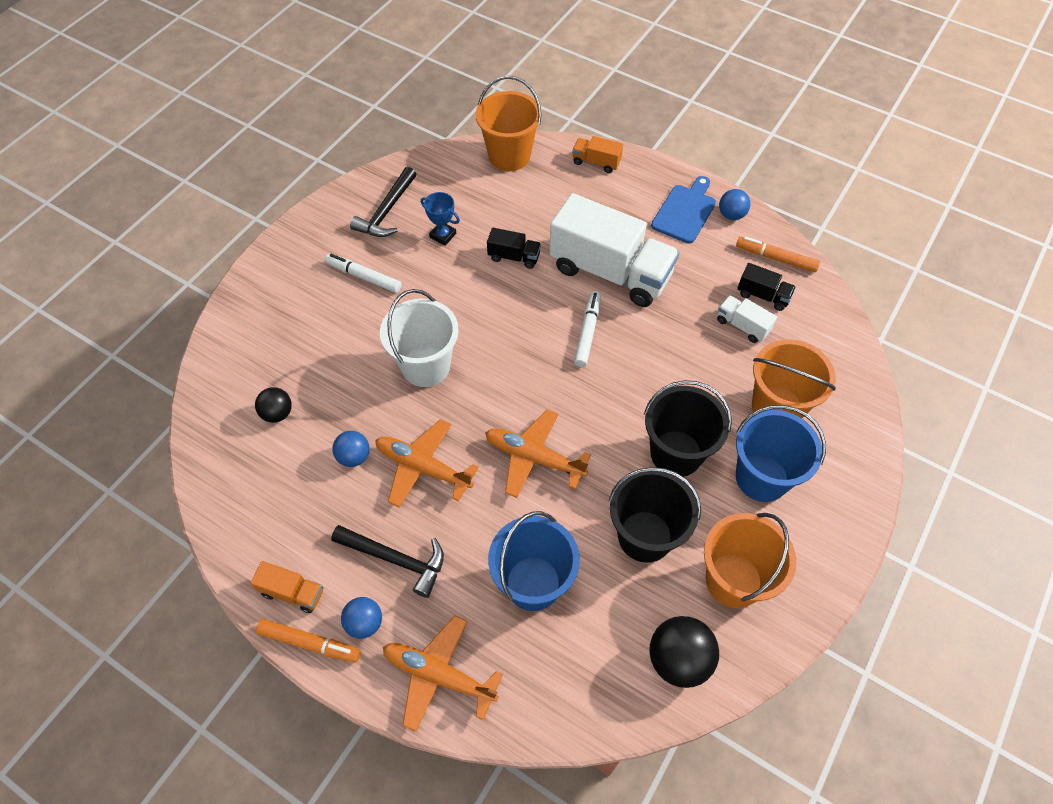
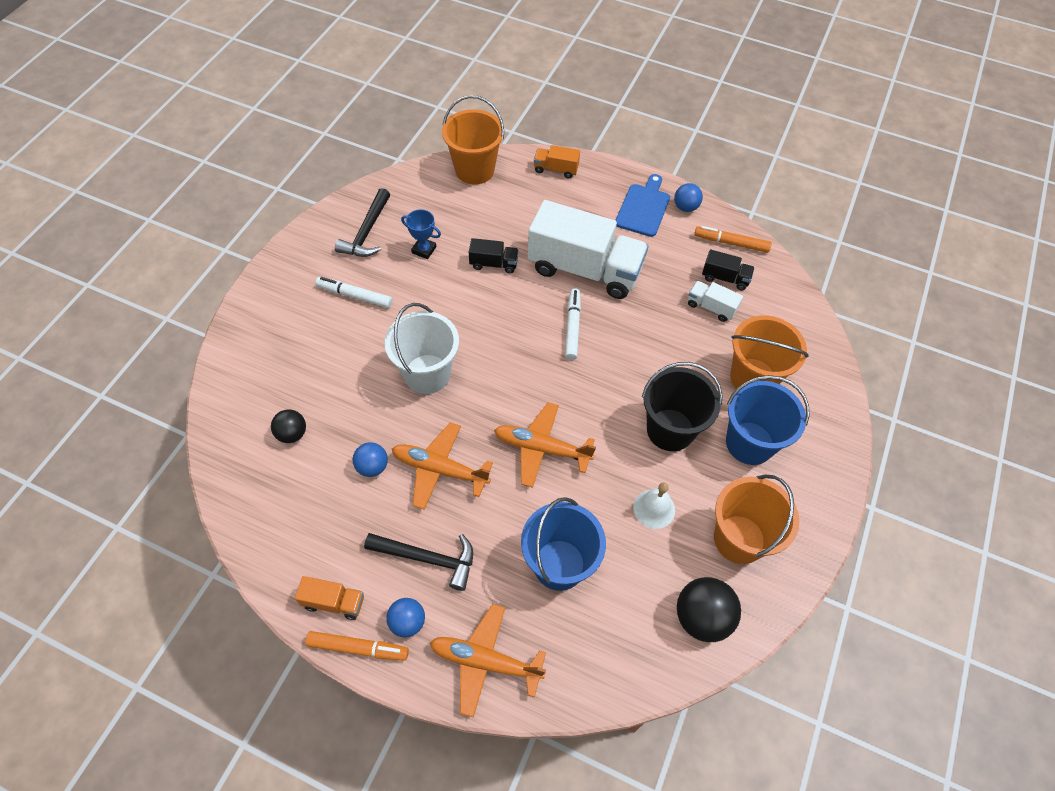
camera: 10 degrees left, 0 degrees up
(645, 536) = (654, 509): black bucket -> white bell

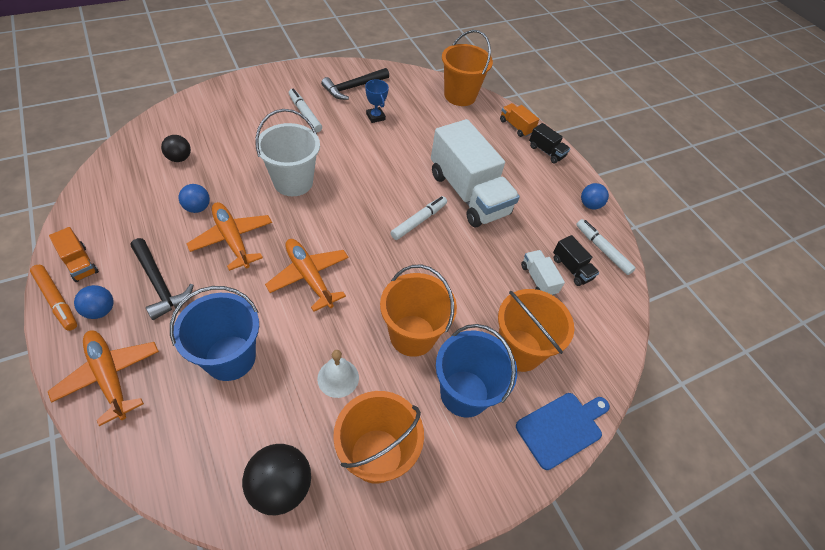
camera: 35 degrees right, 5 degrees down
(493, 264) = (410, 151): black truck -> black truck (546, 151)
(643, 208) = (555, 185): blue cutting board -> blue cutting board (561, 428)
(670, 430) = (412, 335): black bucket -> orange bucket
(731, 243) = (602, 250): orange marker -> white marker

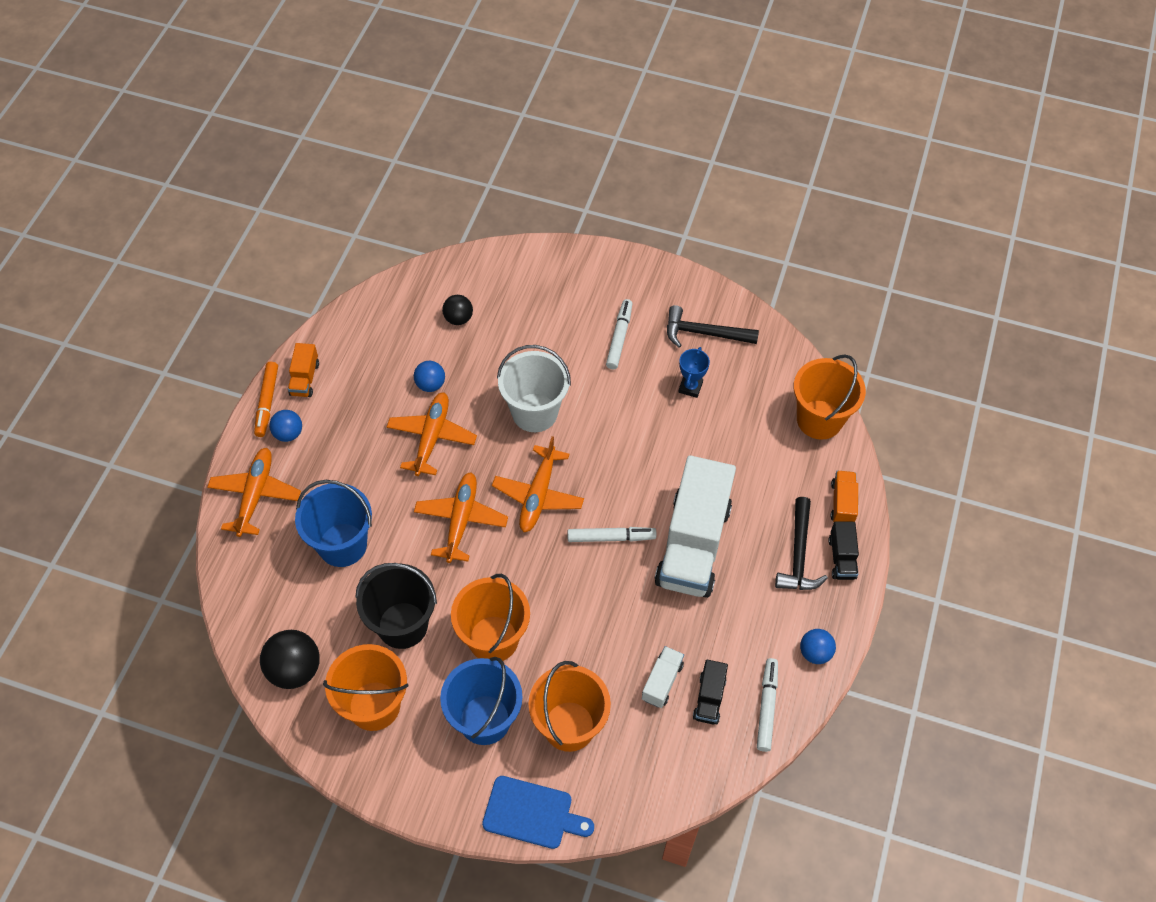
camera: 50 degrees right, 5 degrees up
(160, 284) = (345, 440): black hammer -> black hammer (799, 555)
(338, 378) = (402, 625): white bell -> black bucket
(347, 227) = (538, 495): none -> orange plane

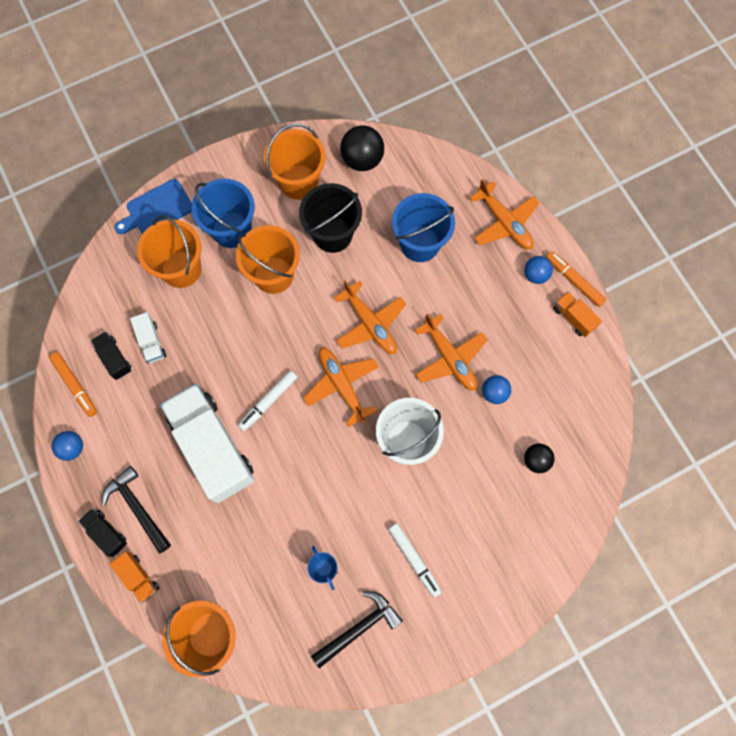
camera: 135 degrees right, 15 degrees up
(766, 707) = (75, 385): white marker -> orange marker

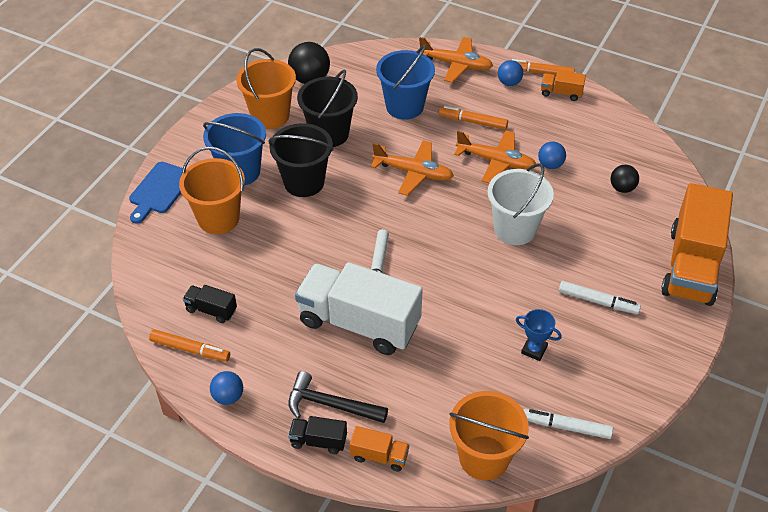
camera: 35 degrees left, 25 degrees down
(151, 342) = (236, 281): white truck -> none
(273, 275) = (304, 182): orange bucket -> black bucket
(291, 654) = (566, 427): none -> white marker
(342, 385) = (429, 222): orange plane -> none
(359, 627) = (601, 373): black hammer -> none
(465, 300) = (473, 122): none -> orange marker
(524, 581) = (691, 266): none -> orange truck

